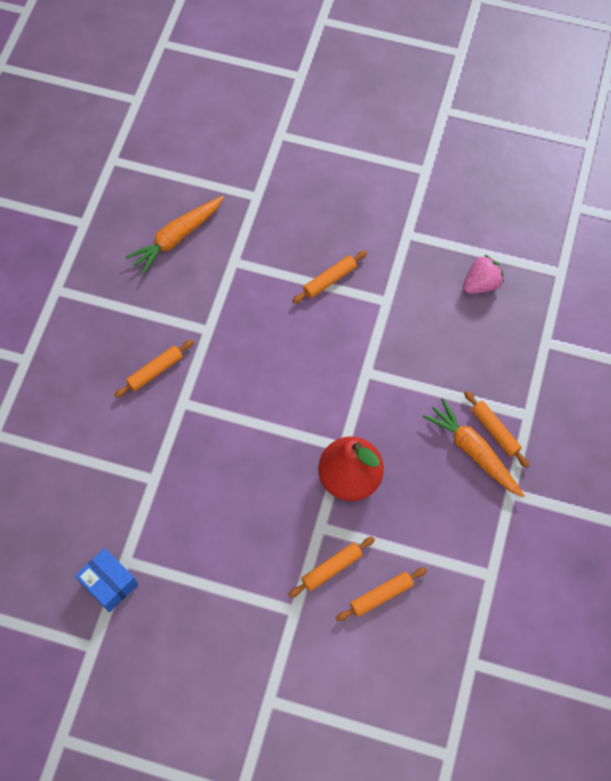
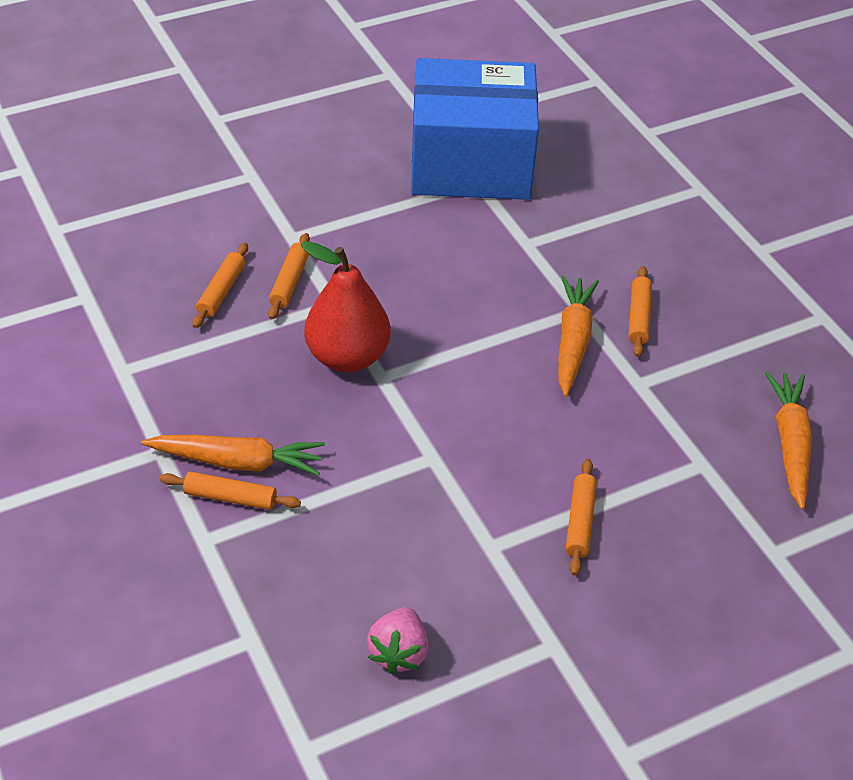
camera: 135 degrees right, 20 degrees down
(109, 583) = (471, 163): blue box -> blue box, size x2.46
(212, 385) = (572, 342): none -> orange carrot

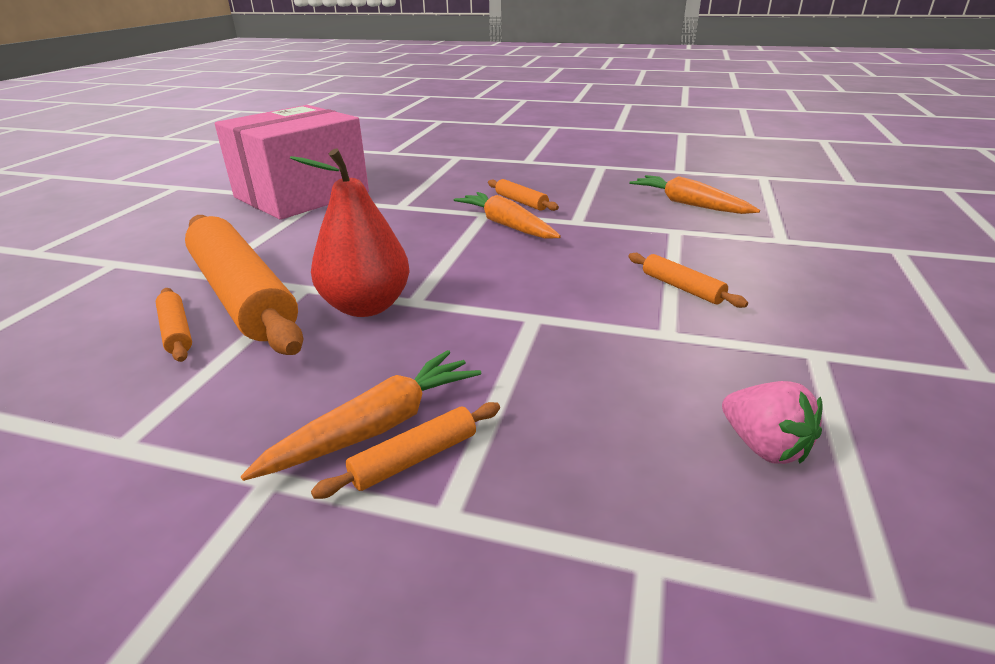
camera: 45 degrees left, 15 degrees down
(289, 282) = (242, 296): orange rolling pin -> orange rolling pin, size x2.40
(471, 163) = (302, 195): blue box -> pink box

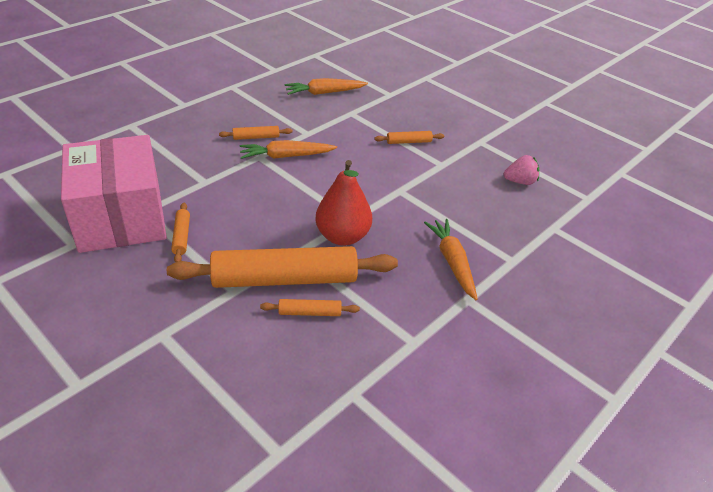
camera: 65 degrees left, 10 degrees up
(414, 458) = (478, 258): orange rolling pin -> orange rolling pin (181, 236)

